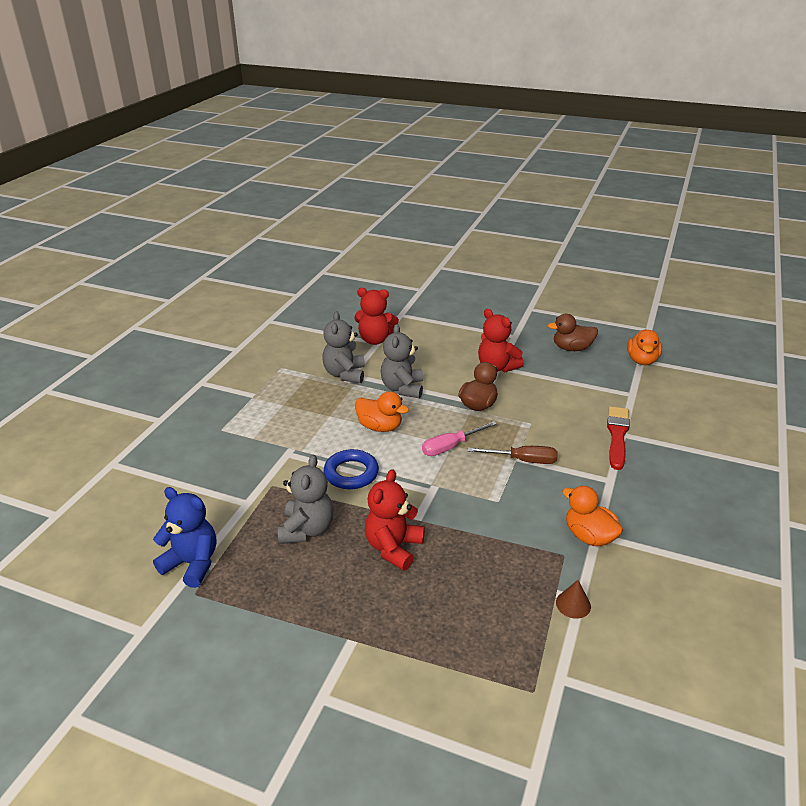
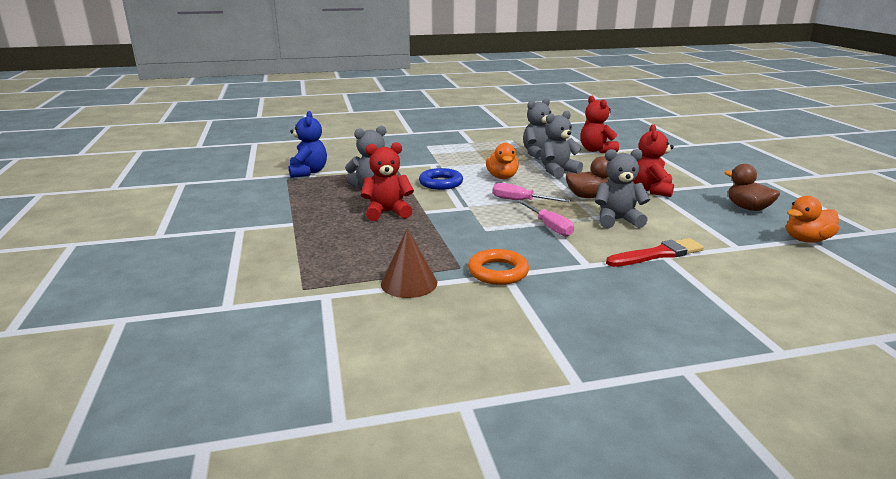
camera: 55 degrees right, 10 degrees down
(523, 460) = (549, 227): brown screwdriver -> pink screwdriver
(541, 418) = (617, 220): none -> grey teddy bear
(573, 604) = (409, 283): brown cone -> brown cone, size x1.74
(589, 536) = (498, 272): orange duck -> orange ring

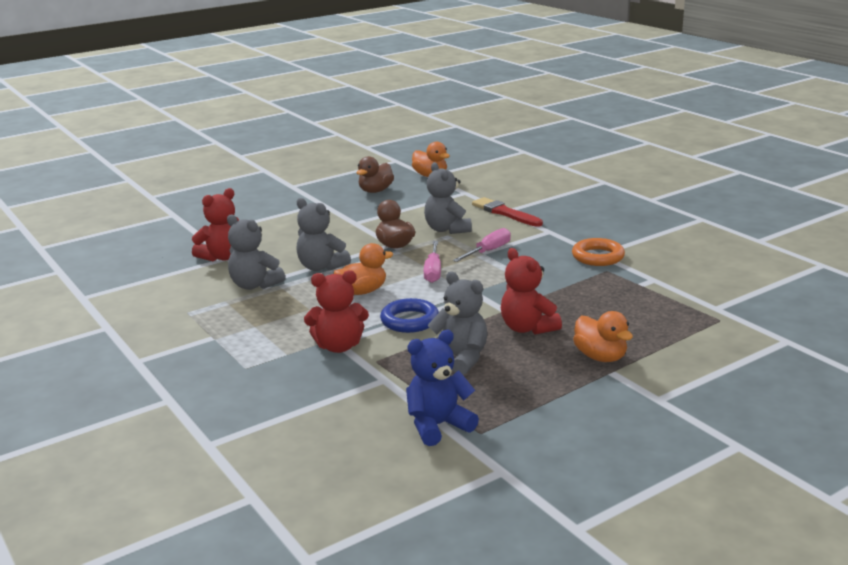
camera: 110 degrees left, 0 degrees up
(315, 225) = (600, 357): none -> orange duck
(409, 283) = (656, 283): brown cone -> none
(651, 190) = (354, 223): red teddy bear -> red teddy bear (339, 346)

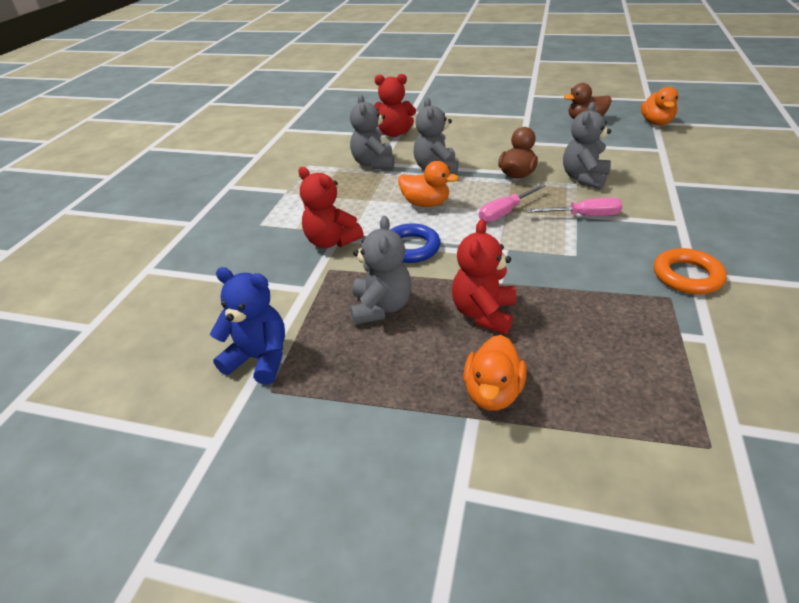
camera: 50 degrees right, 15 degrees up
(505, 213) = (666, 184): red brush -> none

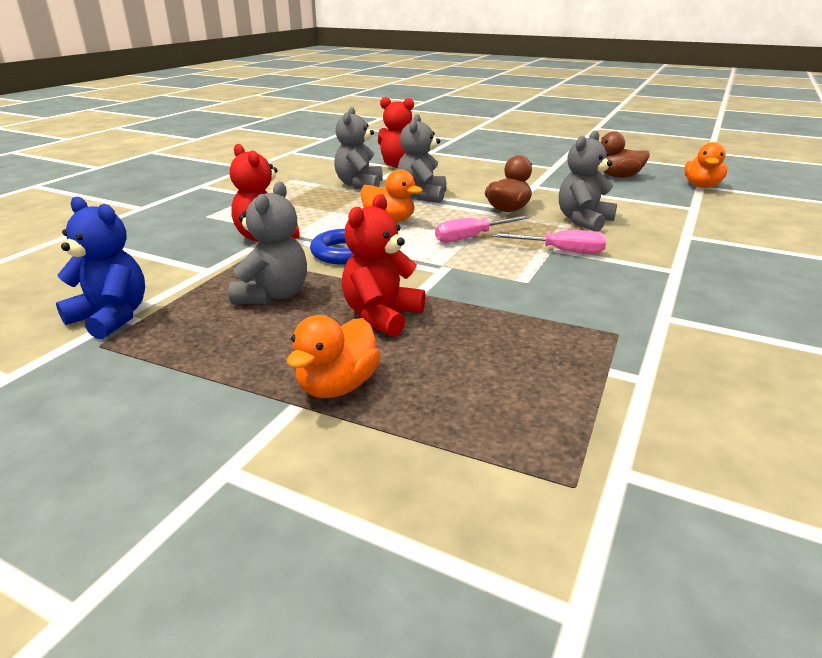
camera: 10 degrees right, 10 degrees down
(687, 276) = (653, 318): orange ring -> none

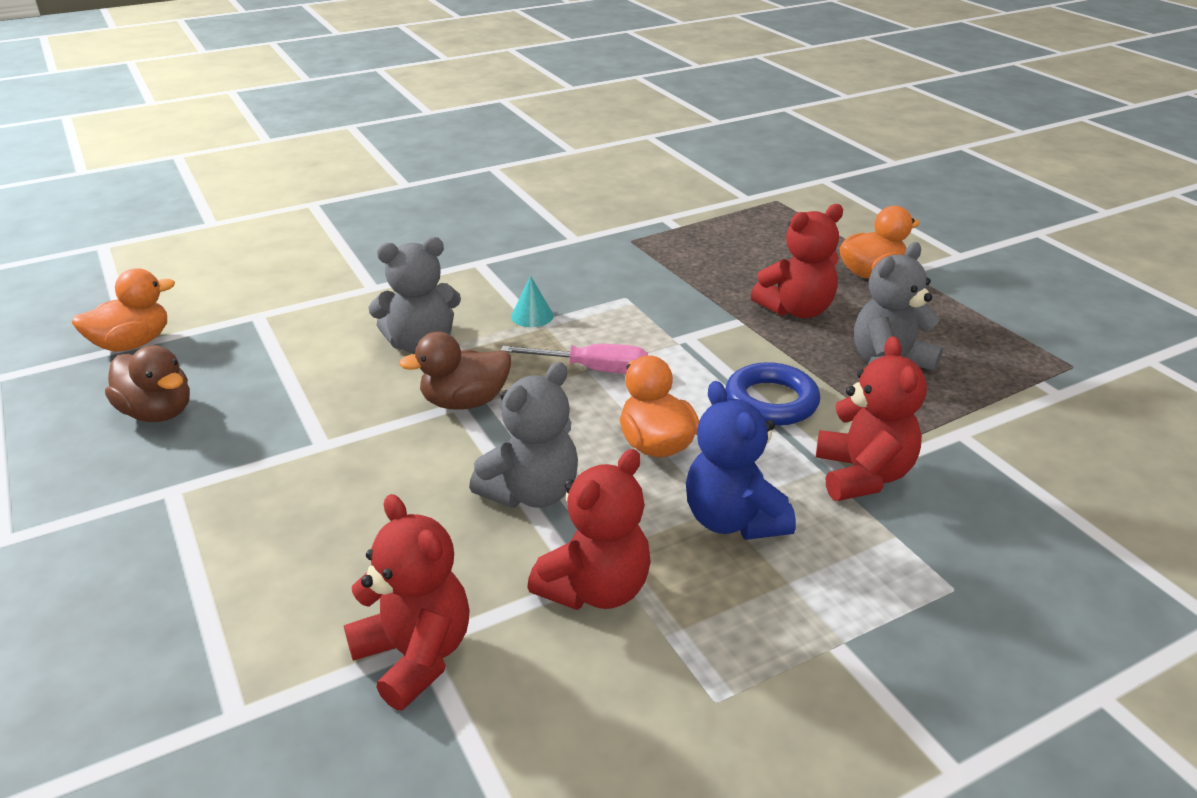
camera: 145 degrees left, 5 degrees up
(111, 318) = (1070, 395): blue teddy bear -> blue teddy bear (733, 520)
(359, 185) = (595, 589): grey teddy bear -> red teddy bear
(560, 251) = (532, 316): pink screwdriver -> turquoise cone

